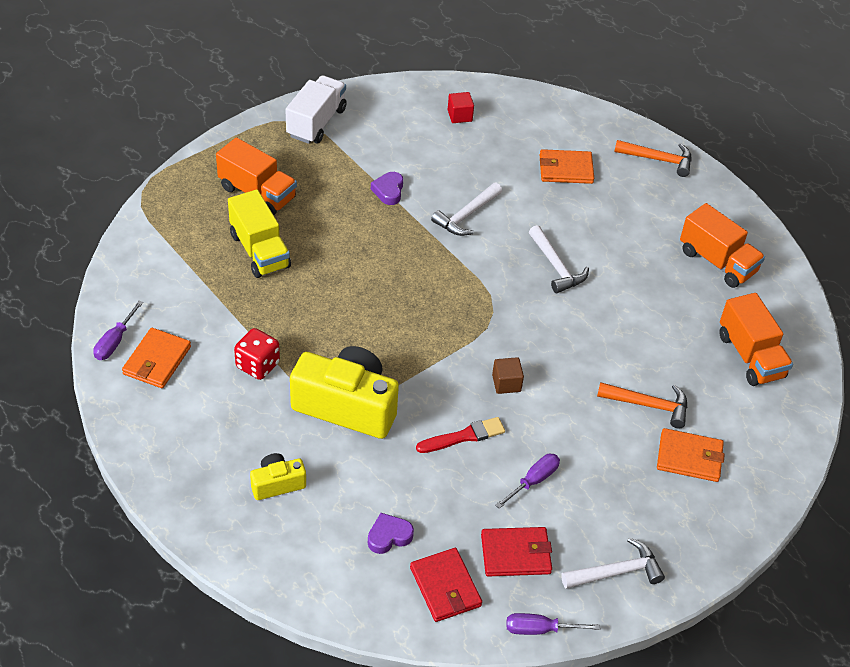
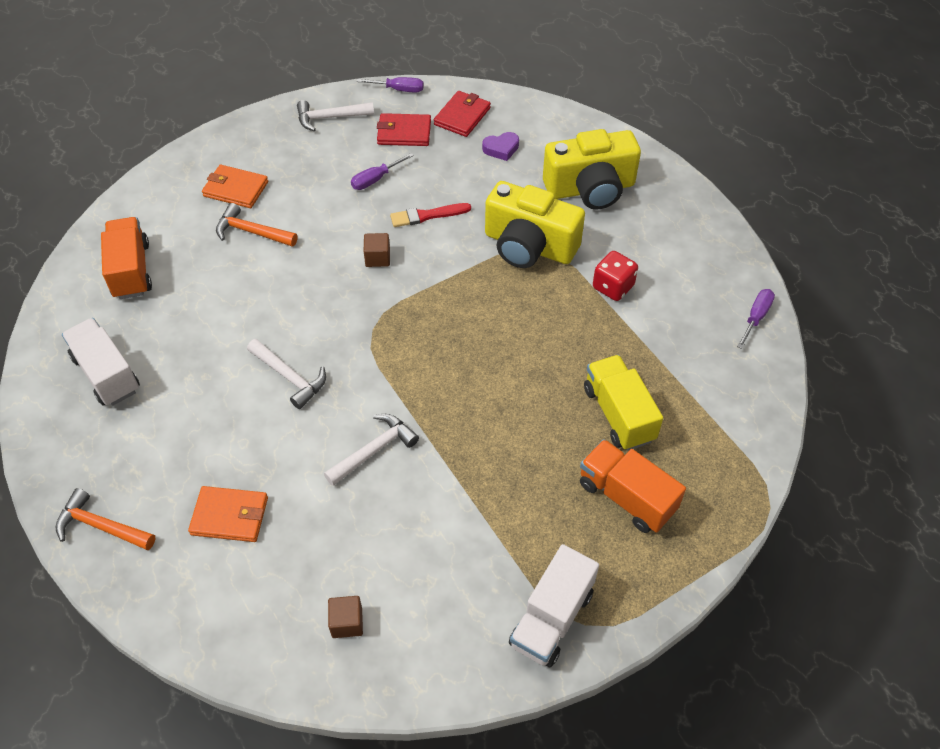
camera: 170 degrees left, 5 degrees up
(157, 360) = (710, 296): orange wallet -> none
(277, 484) = (590, 189): yellow camera -> yellow camera, size x2.02
(388, 191) = (463, 492): purple heart -> none
(445, 587) = (462, 116): red wallet -> red wallet turned 45 degrees clockwise
(459, 115) = (347, 622): red cube -> brown cube
(556, 266) = (289, 377): white hammer -> white hammer turned 150 degrees clockwise
(717, 262) = (107, 374): orange truck -> white truck

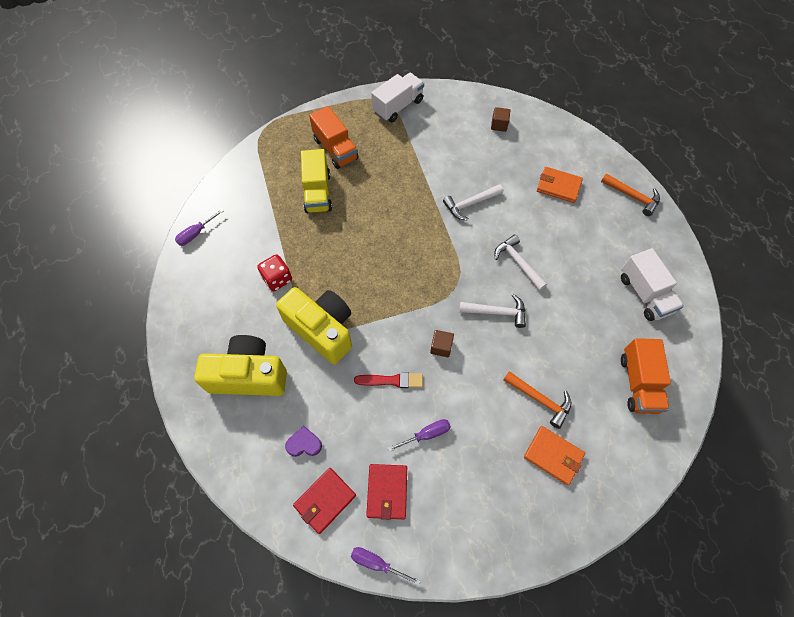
camera: 165 degrees left, 10 degrees up
(330, 118) = (455, 535): white hammer -> white hammer (496, 312)
(404, 132) = (387, 492): red wallet -> red wallet turned 75 degrees clockwise

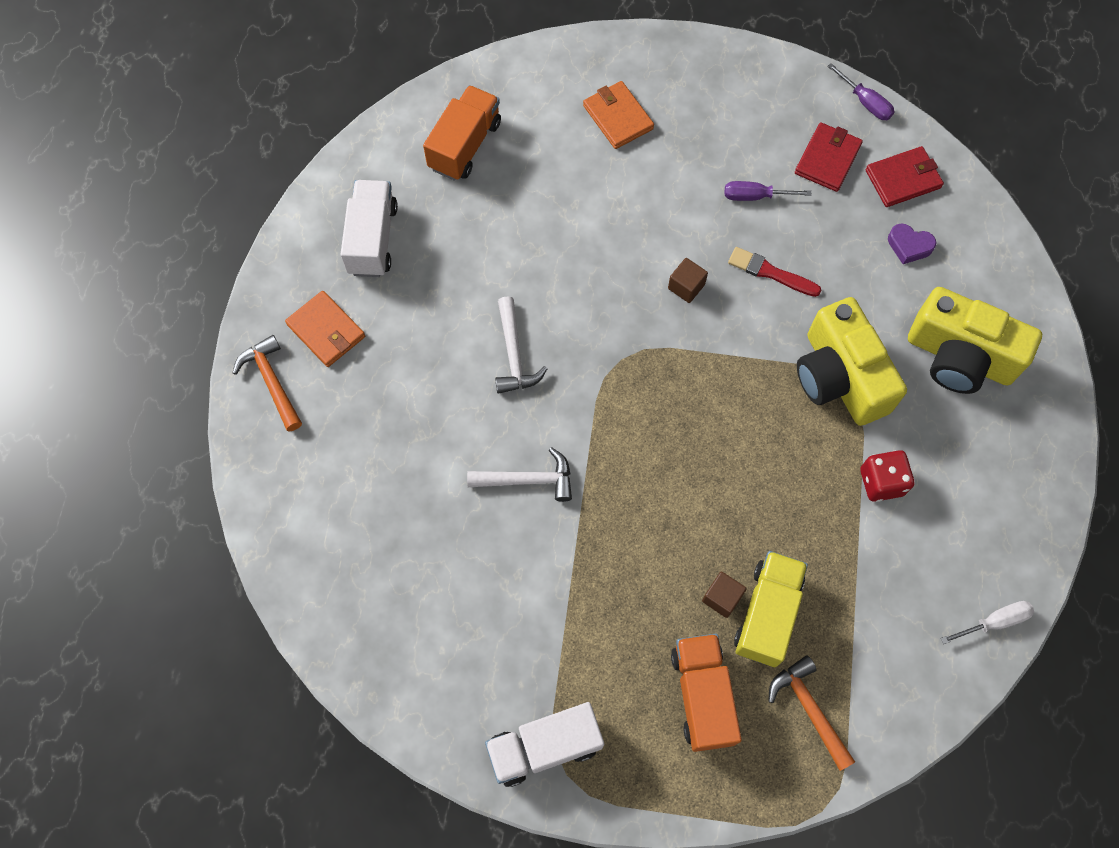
camera: 155 degrees left, 5 degrees up
(196, 233) = (994, 622): purple screwdriver -> white screwdriver
(496, 312) = (586, 299): white hammer -> none
(499, 125) = (387, 615): brown cube -> brown cube (722, 597)
(540, 400) = (596, 176): orange hammer -> orange hammer (809, 709)
(558, 186) = (370, 449): orange wallet -> orange wallet (326, 331)

